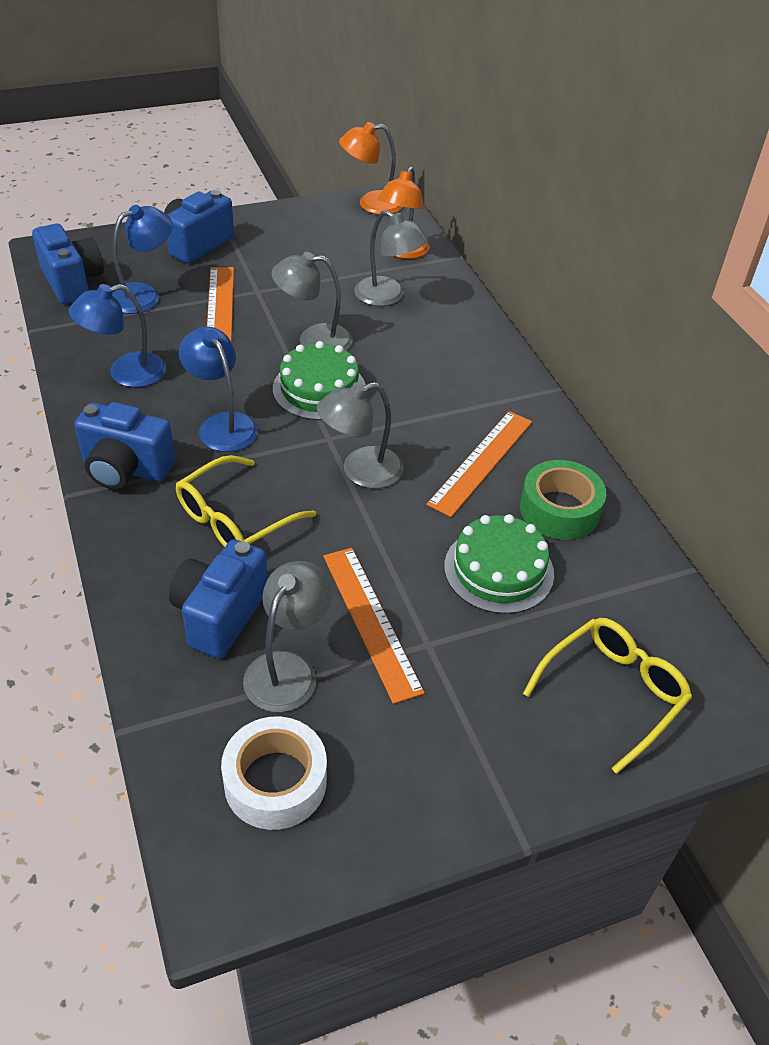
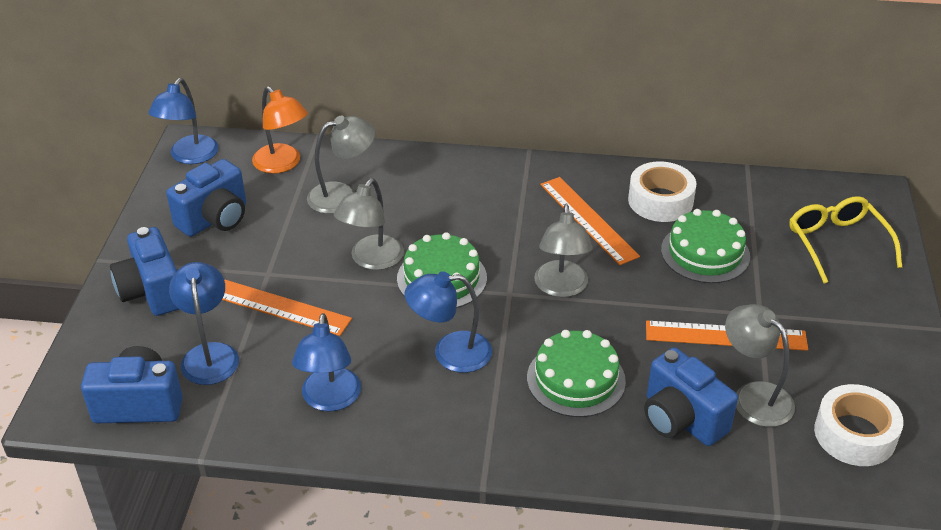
camera: 60 degrees left, 5 degrees down
(126, 469) = (471, 434): blue camera -> blue camera (215, 219)
(235, 518) = (576, 379): yellow glasses -> green cake
(371, 204) = (189, 156): orange lamp -> blue lamp
(559, 509) = (660, 201): green tape -> white tape

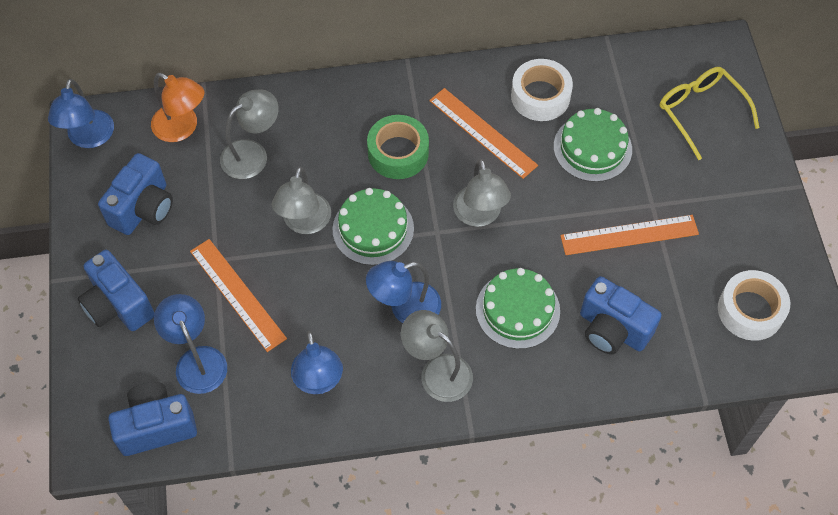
camera: 15 degrees left, 20 degrees up
(277, 306) = (237, 294): orange ruler -> orange ruler turned 45 degrees clockwise
(492, 220) = (398, 153): none -> green tape
(753, 396) = (664, 292): grey lamp -> grey lamp (437, 371)

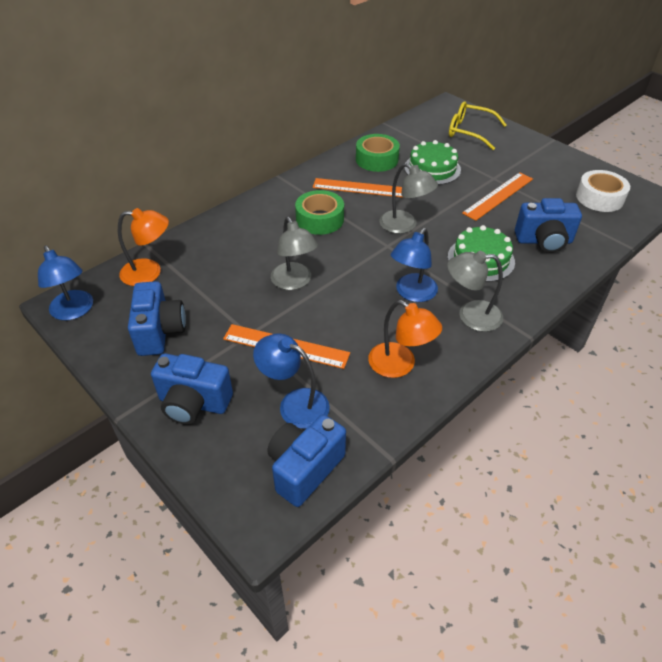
camera: 35 degrees left, 15 degrees down
(252, 154) = (218, 263): grey lamp -> none
(319, 381) = (400, 365): blue lamp -> orange lamp
(373, 229) = (345, 263): green cake -> none
(540, 96) = (376, 159): white tape -> green tape

